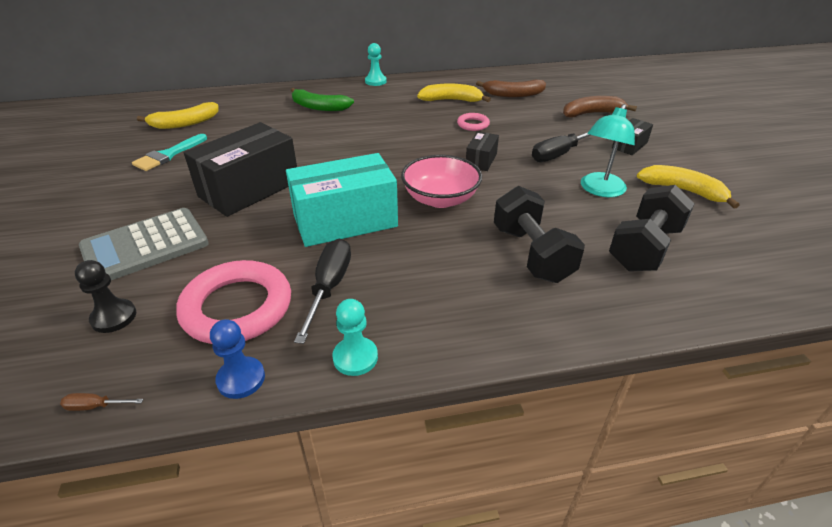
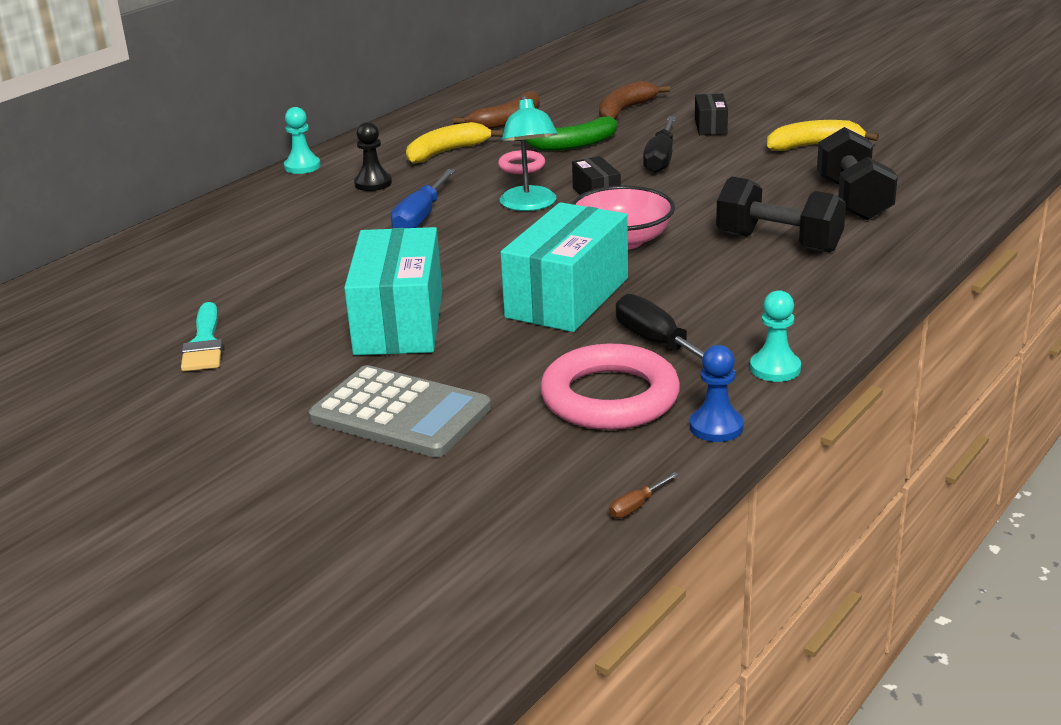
camera: 40 degrees left, 10 degrees down
(114, 317) = (508, 464): black pawn -> black pawn (373, 183)
(145, 246) = (400, 413): grey calculator -> grey calculator turned 75 degrees counterclockwise
(184, 123) = (135, 308): yellow banana -> none
(249, 189) = (399, 322): black box -> turquoise box
(319, 107) = (291, 220): green banana -> green banana (573, 145)
(372, 132) = (421, 217): none -> blue screwdriver
(599, 190) = (749, 173): turquoise lamp -> turquoise lamp (530, 205)

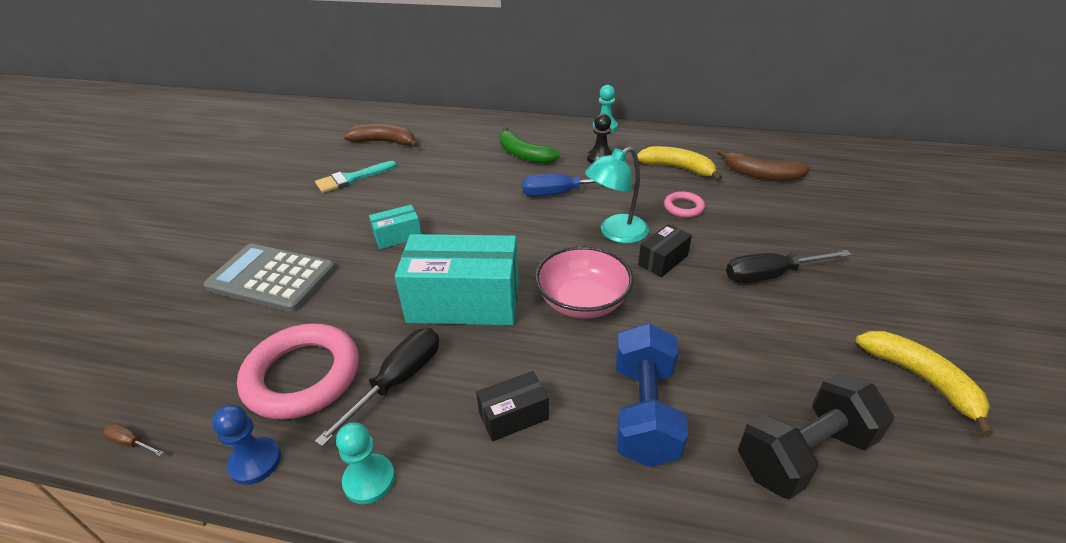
camera: 65 degrees right, 10 degrees up
(399, 322) = (398, 236): turquoise box -> turquoise box, size x0.47
(400, 413) = (272, 278): grey calculator -> grey calculator turned 105 degrees clockwise
(573, 145) = (750, 219): green banana -> green banana (523, 154)
(625, 110) = (854, 224): brown banana -> brown banana (385, 142)
(710, 126) = (880, 285): black box -> black box (513, 416)
(778, 243) = (644, 412): black dumbbell -> blue dumbbell

